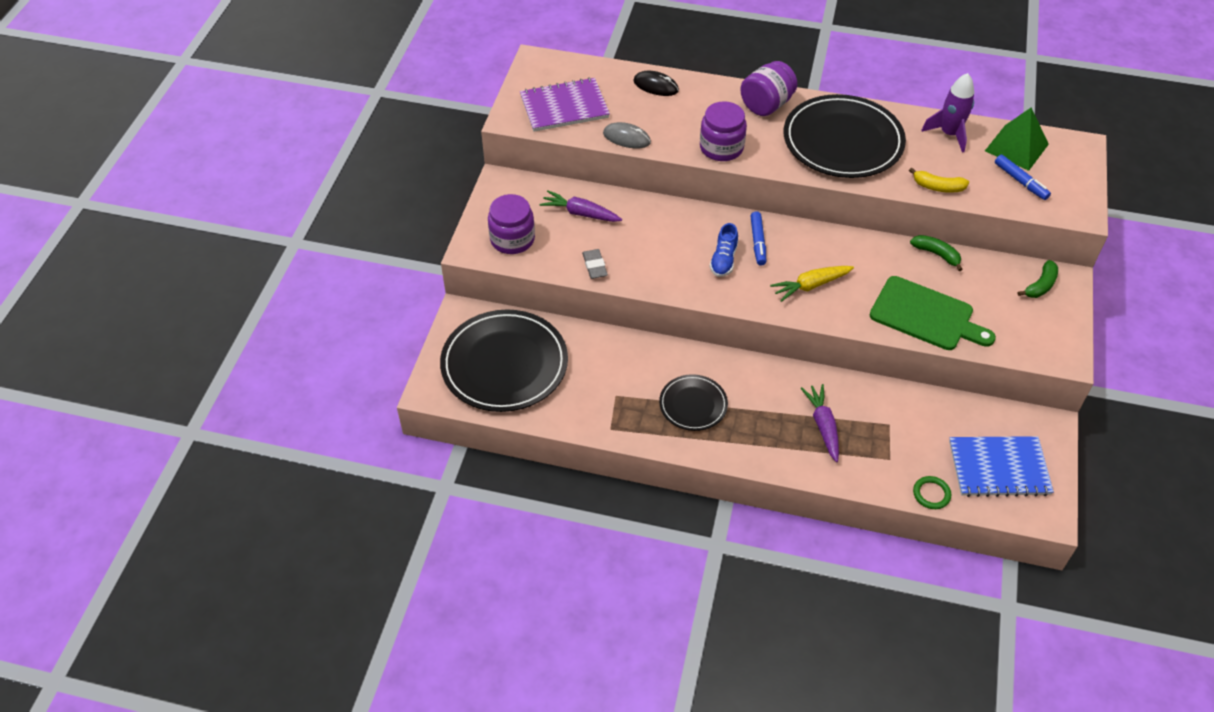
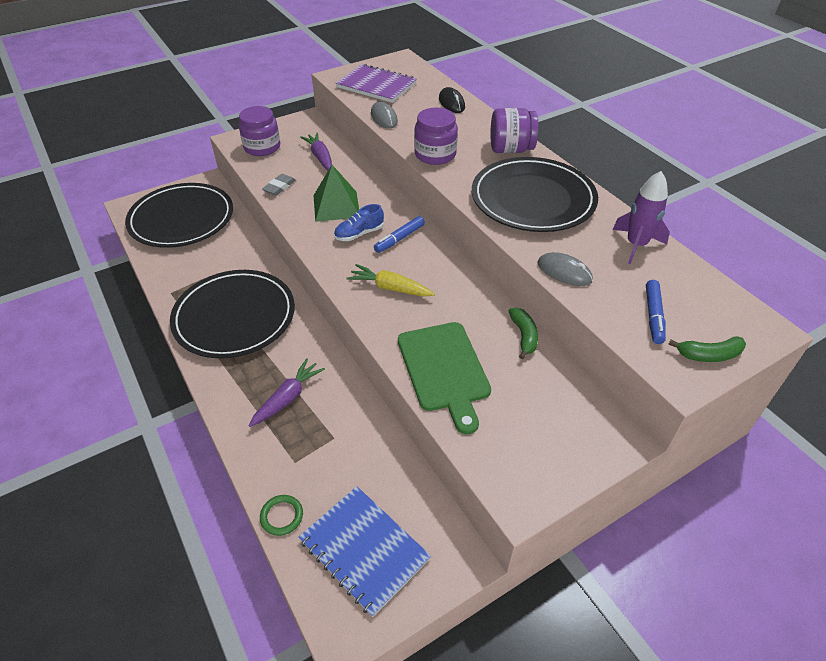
camera: 45 degrees right, 5 degrees down
(693, 405) = (234, 317): black plate -> black plate, size x1.90
(938, 187) = (564, 272): yellow banana -> grey mouse
(1016, 147) = (690, 290): green pyramid -> green pyramid (336, 206)
(1040, 285) = (585, 425): green banana -> green banana (708, 355)

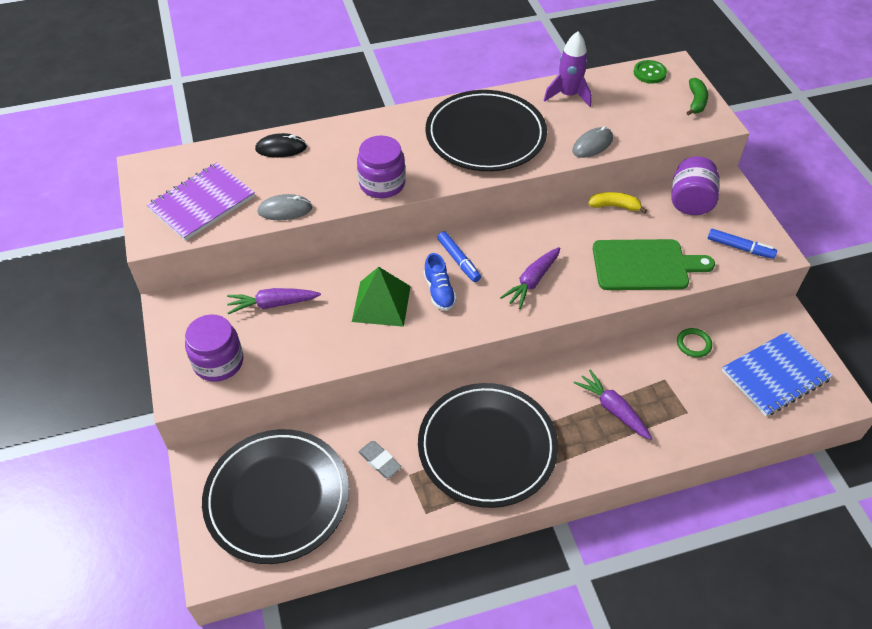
camera: 75 degrees left, 5 degrees up
(279, 187) = (320, 352): grey eraser -> grey eraser (380, 461)
(282, 516) = (742, 428): green ring -> green ring (693, 344)
(390, 288) = (532, 282): yellow carrot -> purple carrot
(510, 149) = (396, 128): purple jar -> purple jar (690, 202)
(523, 336) = (615, 206): green banana -> yellow banana
(653, 316) = (652, 114): blue marker -> blue marker (740, 248)
(732, 306) = (649, 73): none -> green button

